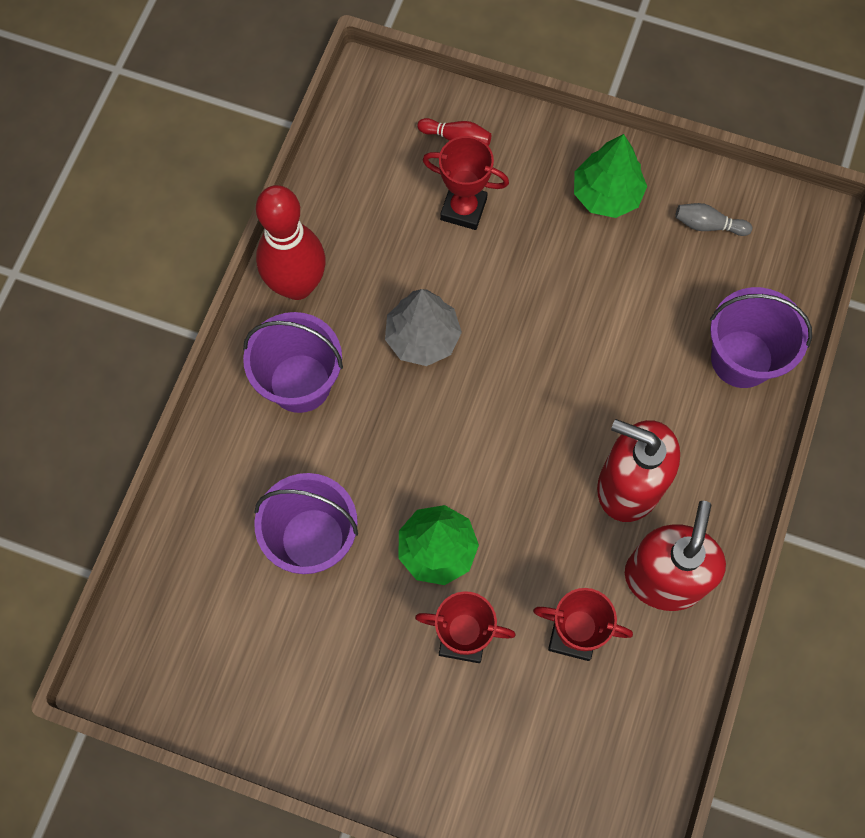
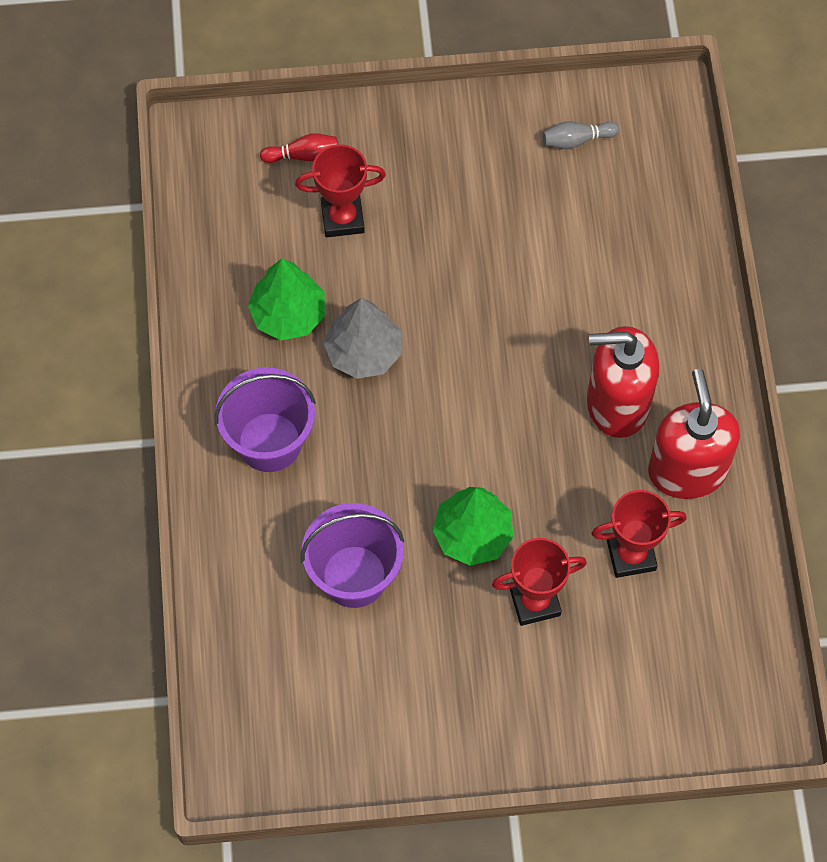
camera: 25 degrees left, 5 degrees down
(297, 285) = (220, 354): red bowling pin -> none
(606, 194) = (470, 150): green tree -> green tree (288, 314)
(741, 359) = (664, 248): purple bucket -> none

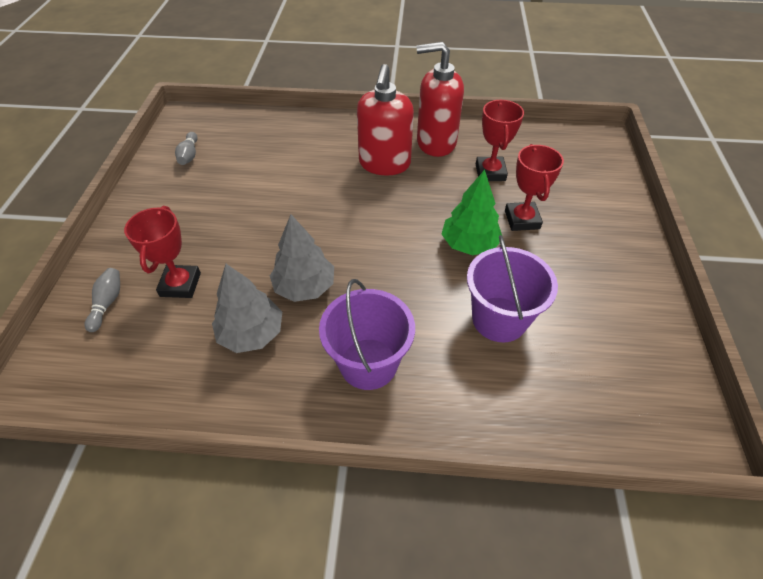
camera: 80 degrees left, 15 degrees down
(288, 314) = (251, 333): green tree -> grey tree
(303, 155) = (107, 303): red bowling pin -> grey bowling pin

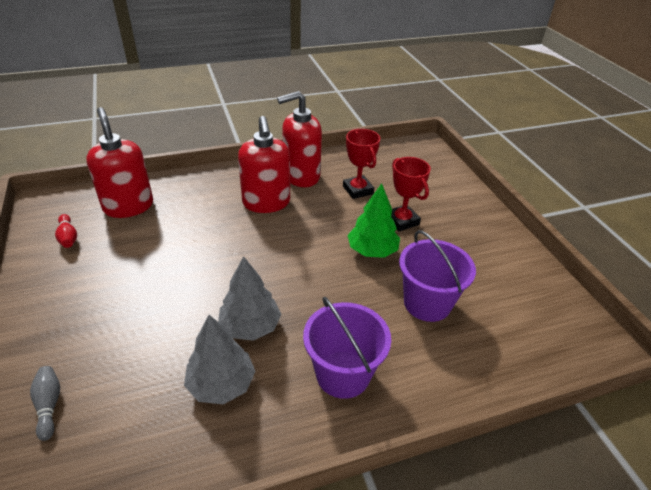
camera: 25 degrees left, 10 degrees down
(180, 284) = (123, 362): red trophy -> none
(189, 155) = (68, 237): grey bowling pin -> red bowling pin
(253, 137) = (128, 206): none -> red soap dispenser

